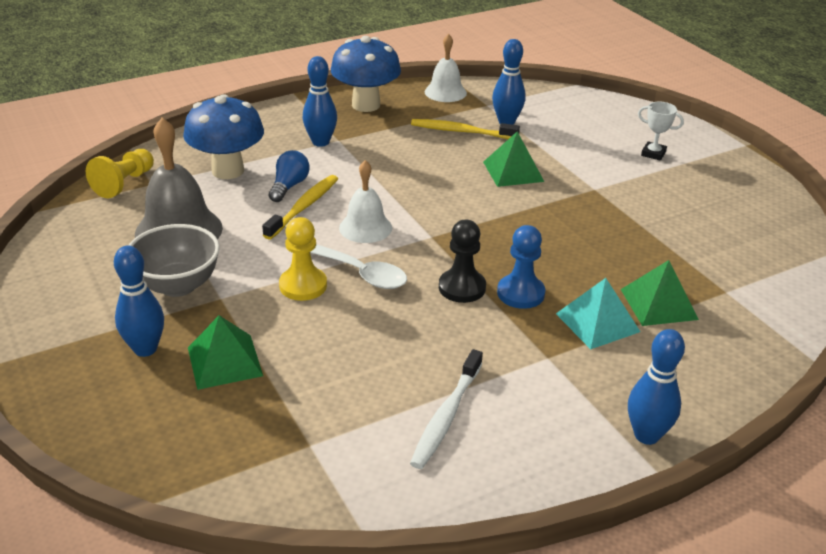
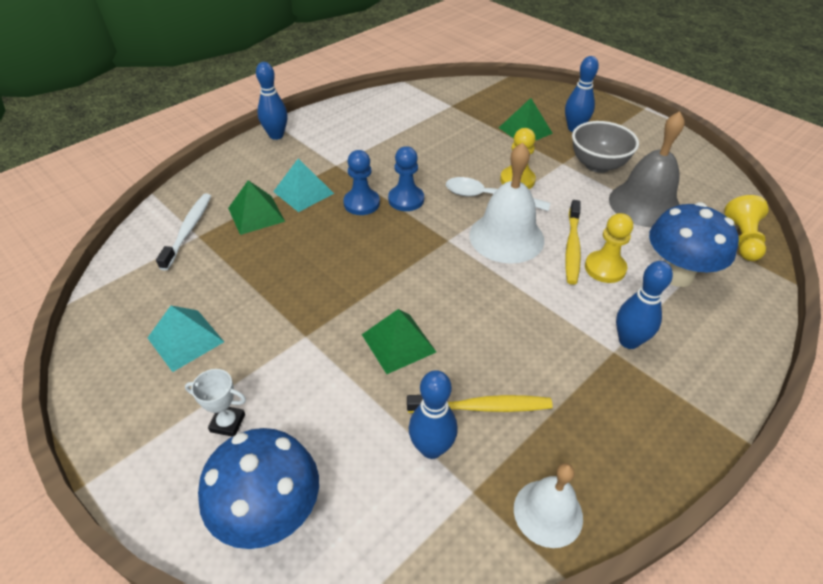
camera: 165 degrees right, 10 degrees up
(289, 186) = (605, 268): blue light bulb -> yellow pawn
(365, 227) = (506, 237): white bell -> white bell, size x1.60
(366, 105) = (635, 437): blue mushroom -> blue mushroom (270, 514)
(446, 416) = (388, 126): white toothbrush -> white toothbrush (188, 230)
(462, 287) = (406, 199): black pawn -> blue pawn
(704, 203) = (185, 340): none -> turquoise pyramid

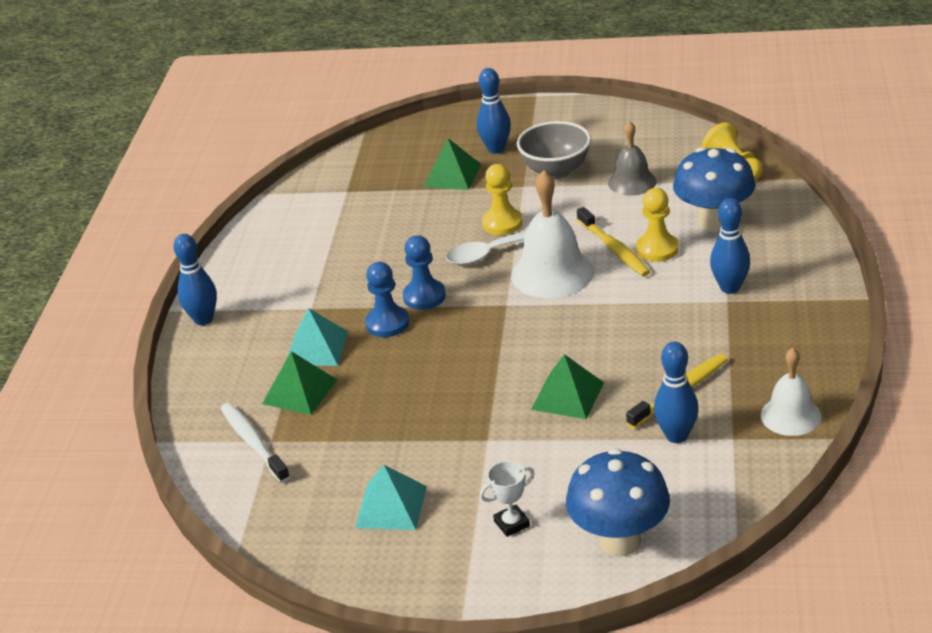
camera: 35 degrees left, 10 degrees down
(644, 204) = (632, 182): grey bell -> grey bell, size x0.62

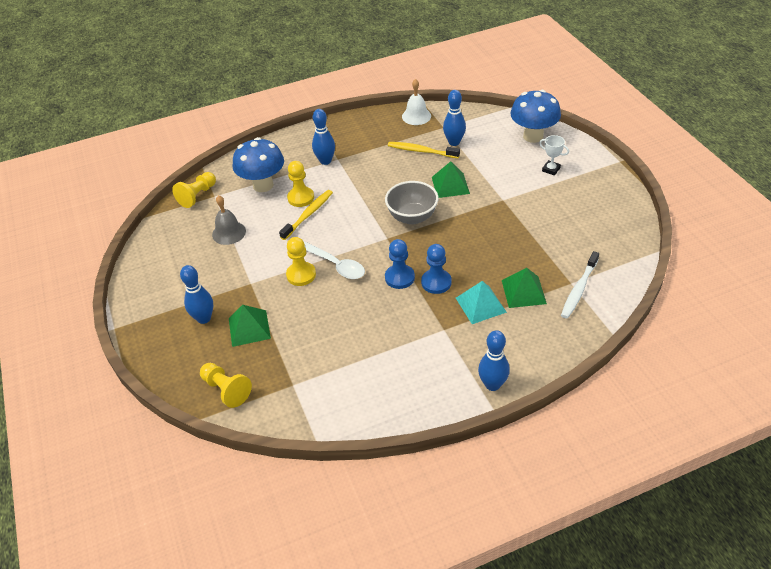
camera: 120 degrees left, 10 degrees up
(382, 151) = (226, 390): none -> yellow pawn
(391, 507) = (575, 212): turquoise pyramid -> none
(552, 273) = (345, 231): white bell -> none
(556, 171) = (225, 274): grey bowl -> grey bowl (412, 217)

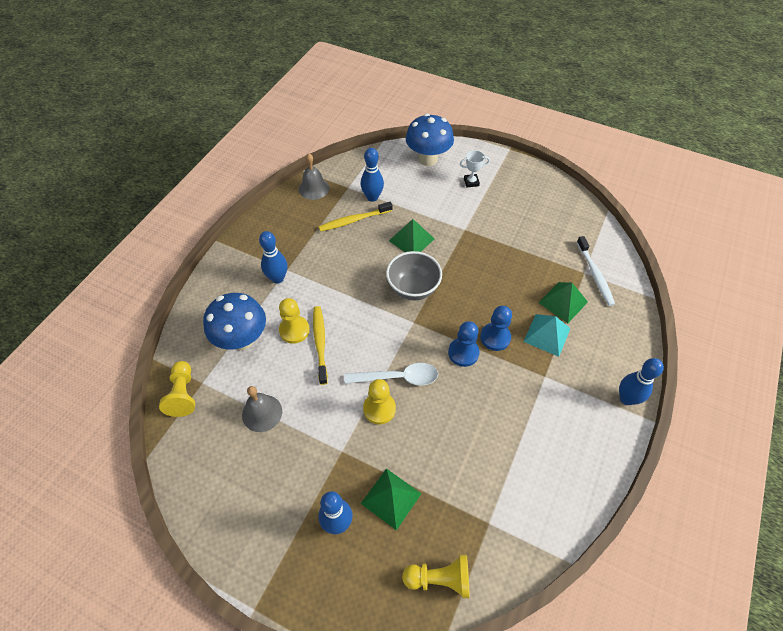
camera: 45 degrees left, 10 degrees up
(416, 116) = (314, 188): white bell -> grey bell

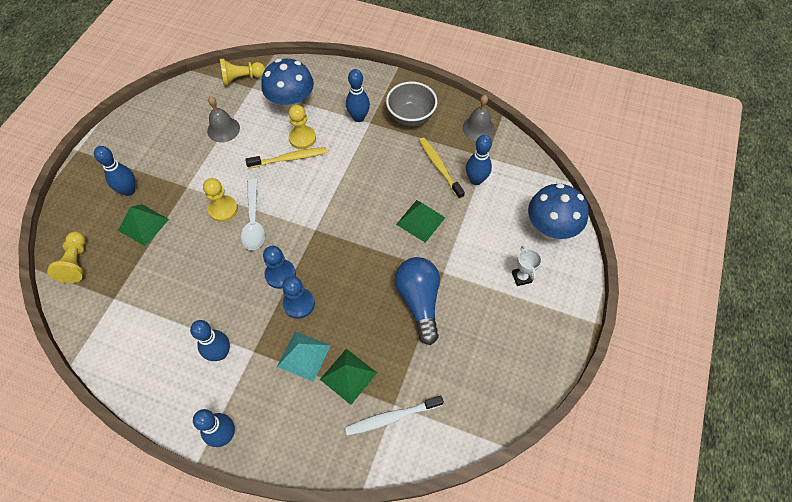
camera: 85 degrees right, 5 degrees up
(413, 289) = (355, 226): grey bowl -> grey bowl (411, 117)
(492, 248) = (419, 301): none -> blue light bulb
(548, 405) = (220, 353): none -> blue bowling pin

